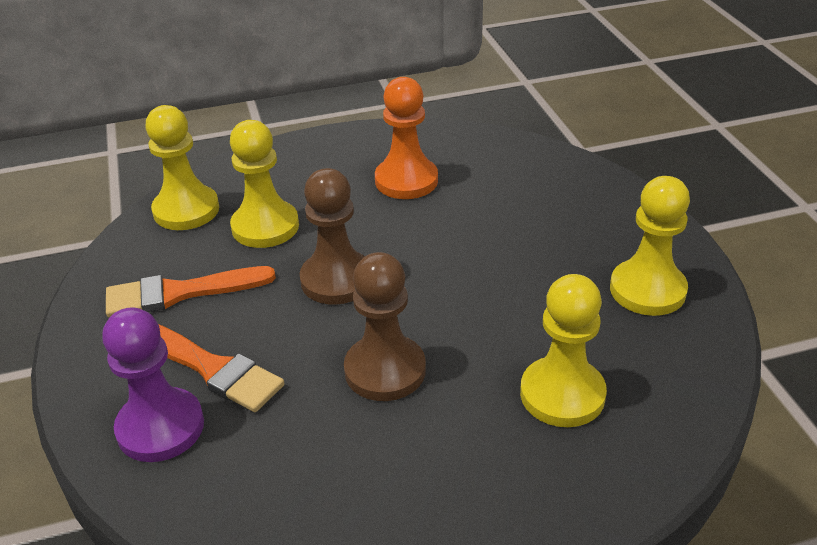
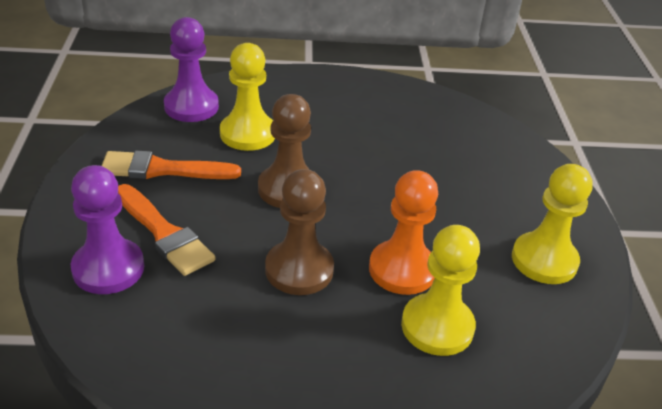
camera: 10 degrees right, 0 degrees up
(186, 210) = (191, 106): yellow pawn -> purple pawn
(406, 180) = (375, 123): orange pawn -> orange pawn (402, 269)

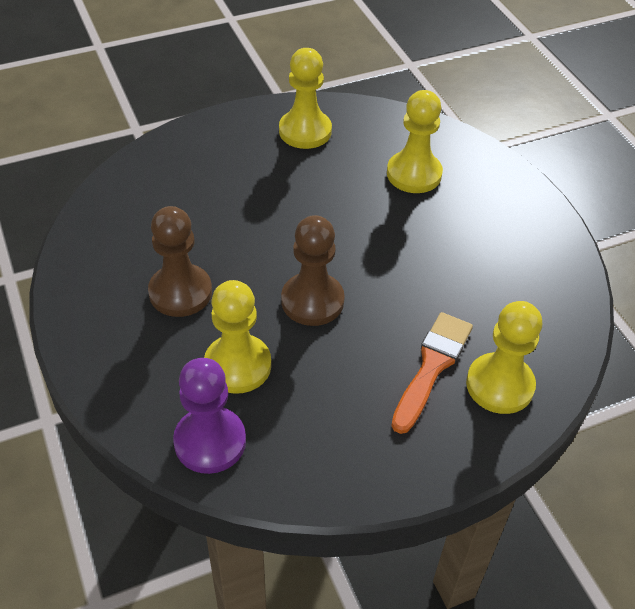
camera: 110 degrees left, 10 degrees up
(108, 268) = (499, 385): purple pawn -> yellow pawn
(162, 169) = (343, 412): orange brush -> none
(299, 270) = (411, 261): brown pawn -> brown pawn (180, 292)
(402, 269) = (368, 203): orange pawn -> none

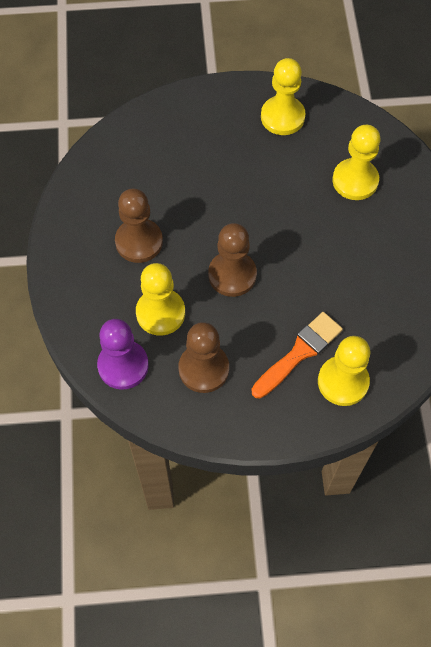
camera: 20 degrees right, 15 degrees up
(319, 417) = (203, 369): none -> brown pawn

